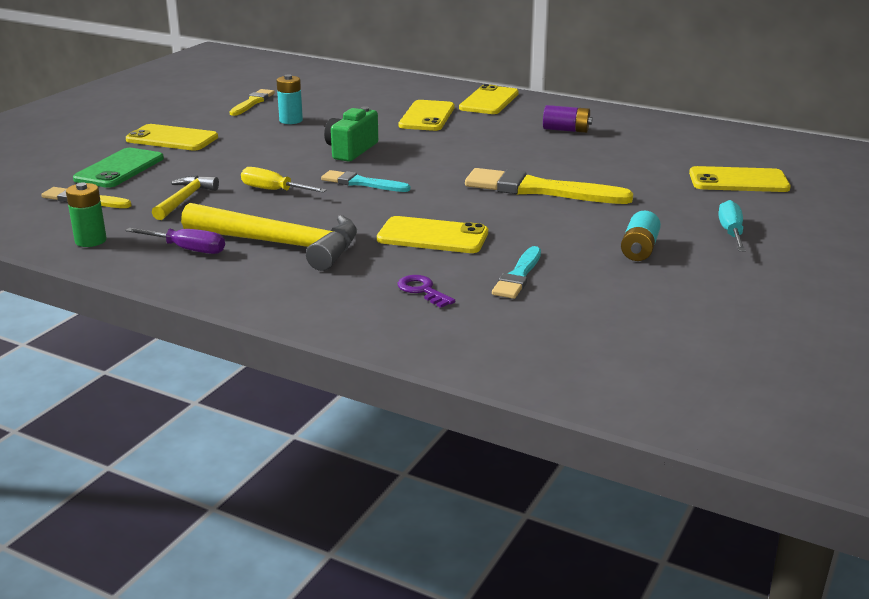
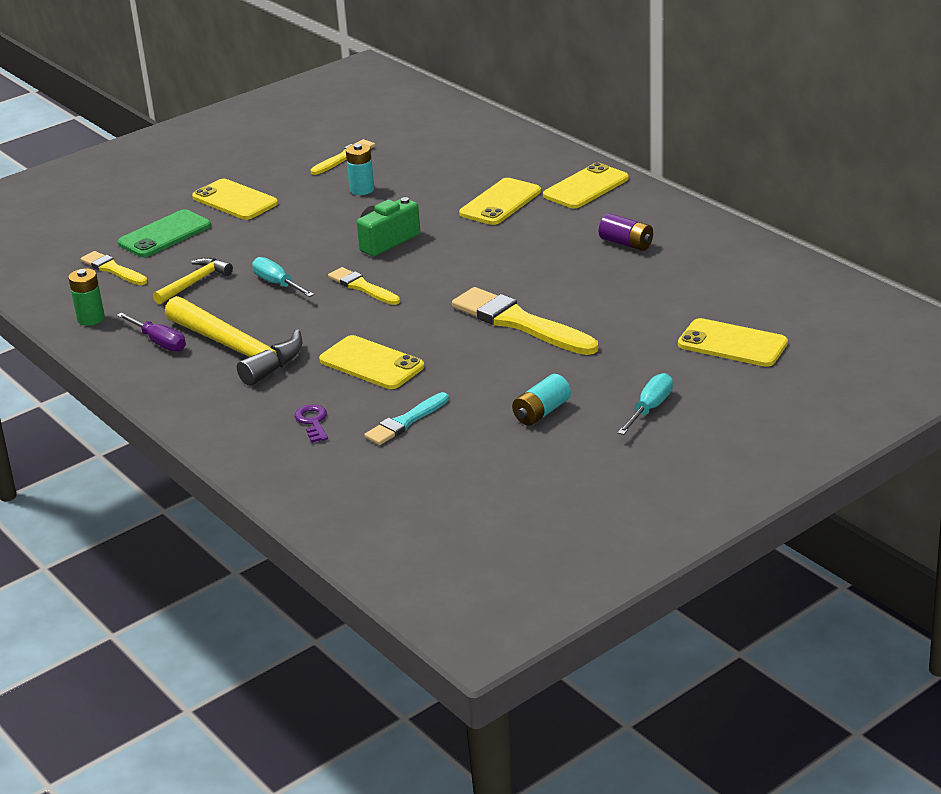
camera: 25 degrees right, 5 degrees up
(274, 190) = (278, 284): yellow screwdriver -> turquoise screwdriver
(362, 183) = (362, 287): turquoise brush -> yellow brush

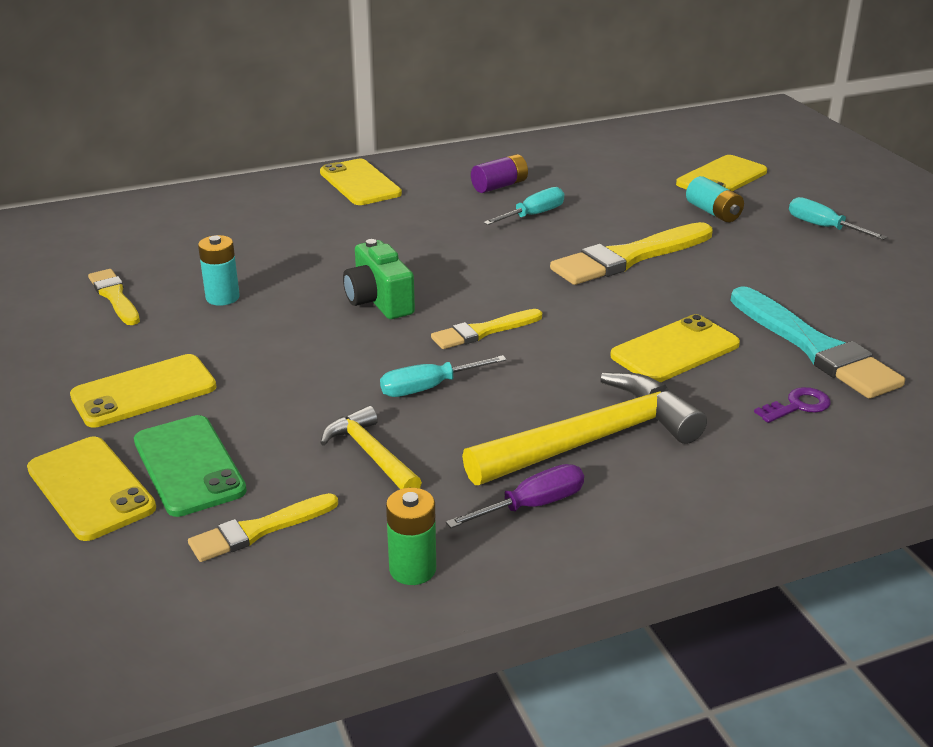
camera: 75 degrees left, 0 degrees up
(313, 422) = (798, 406): purple key -> purple key turned 150 degrees clockwise
(405, 422) = (814, 347): turquoise brush -> turquoise brush, size x1.76
(500, 202) = (349, 227): yellow phone -> yellow phone (91, 488)
(542, 412) = (815, 274): turquoise battery -> turquoise battery (713, 212)
(575, 269) = (533, 215): none -> turquoise screwdriver

